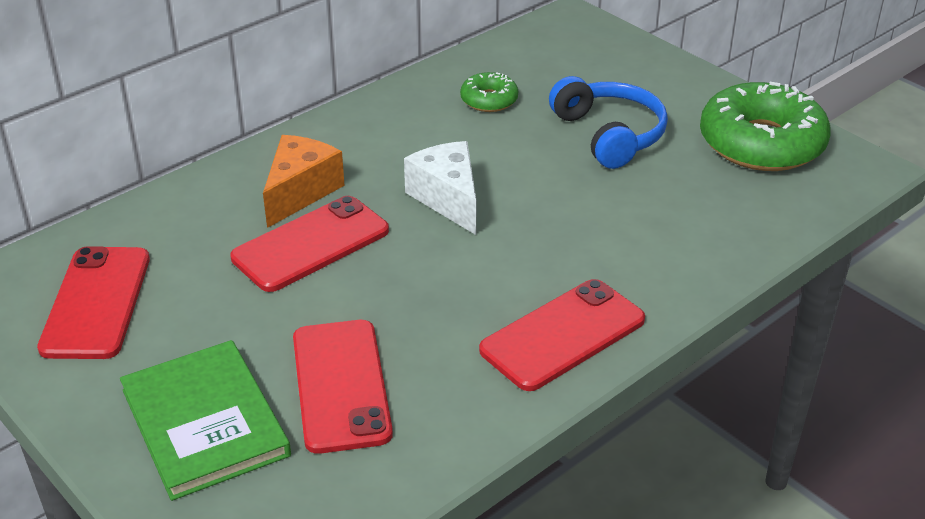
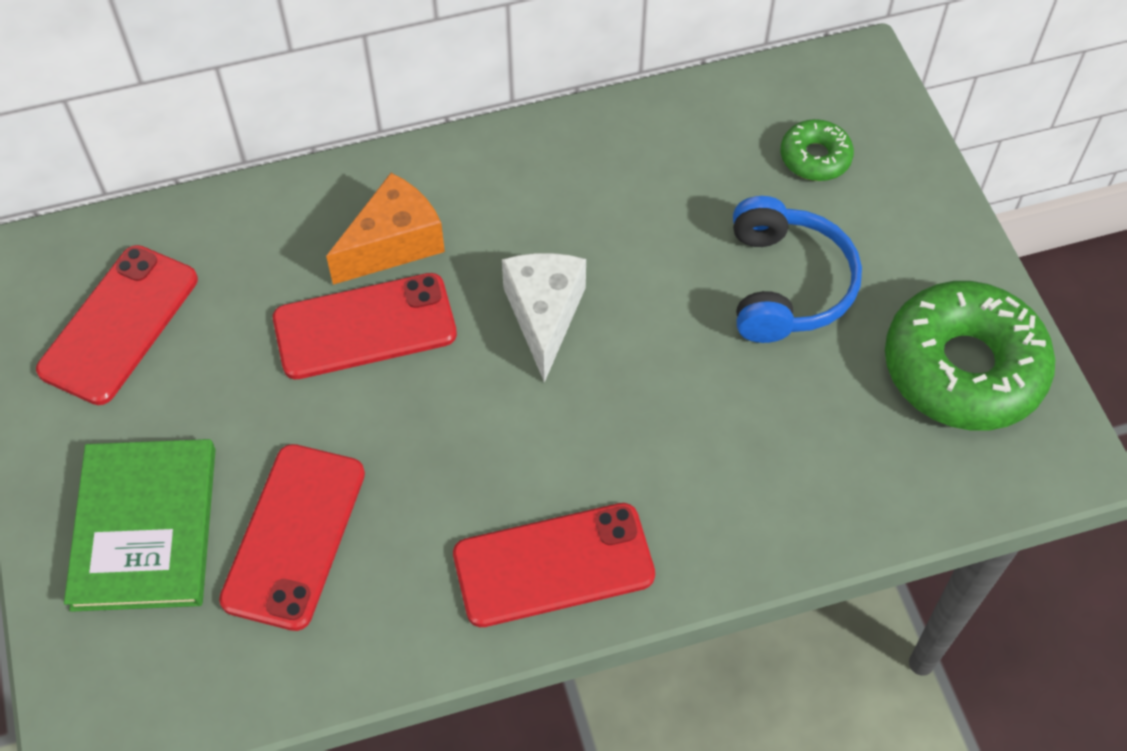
camera: 25 degrees right, 20 degrees up
(489, 100) = (678, 175): green donut -> green donut (815, 157)

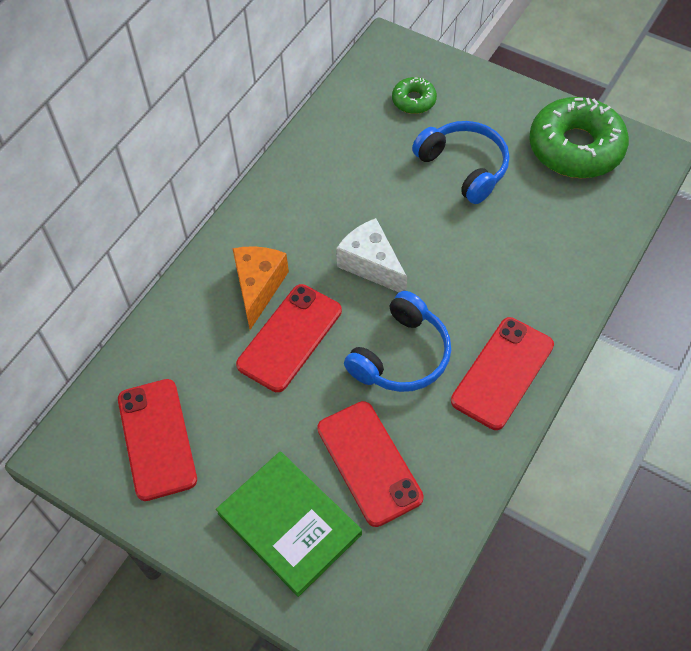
camera: 40 degrees left, 0 degrees up
(461, 447) = (401, 355): none -> blue headphones

